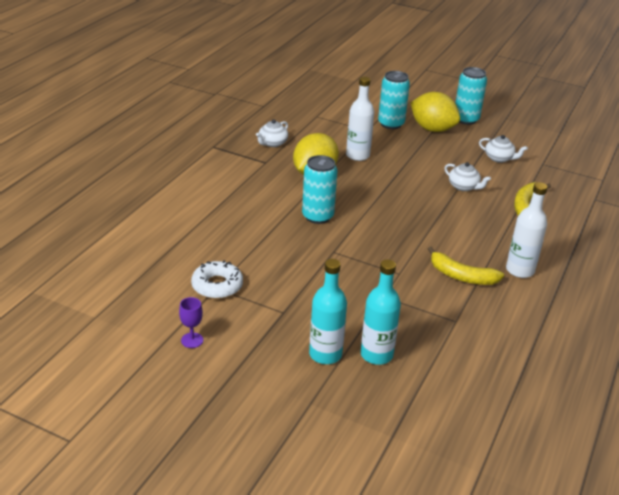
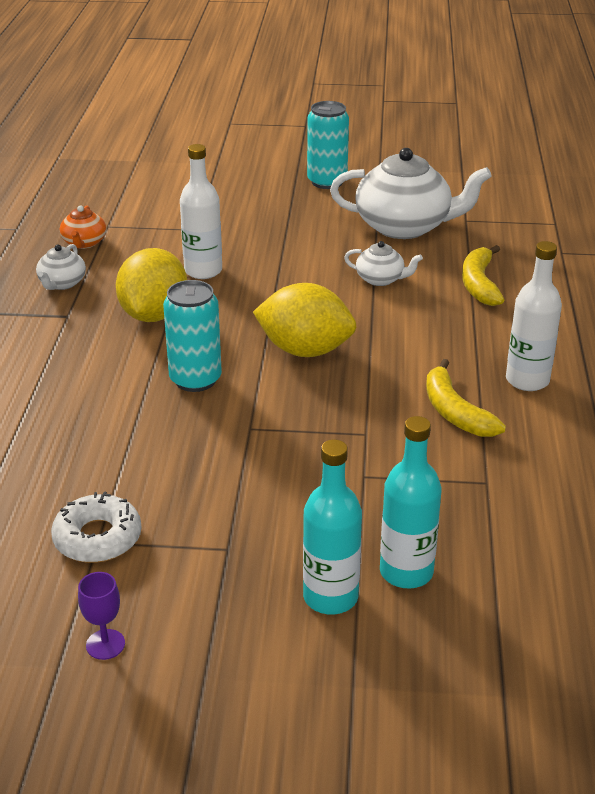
camera: 20 degrees left, 0 degrees up
(297, 123) = (84, 243): none -> orange teapot
(391, 124) = (225, 212): turquoise can -> none
(432, 129) = (288, 206): yellow lemon -> yellow lemon (305, 350)
(461, 276) = (455, 412): yellow banana -> yellow banana turned 60 degrees clockwise
(499, 158) = (404, 226): white teapot -> white teapot, size x2.11

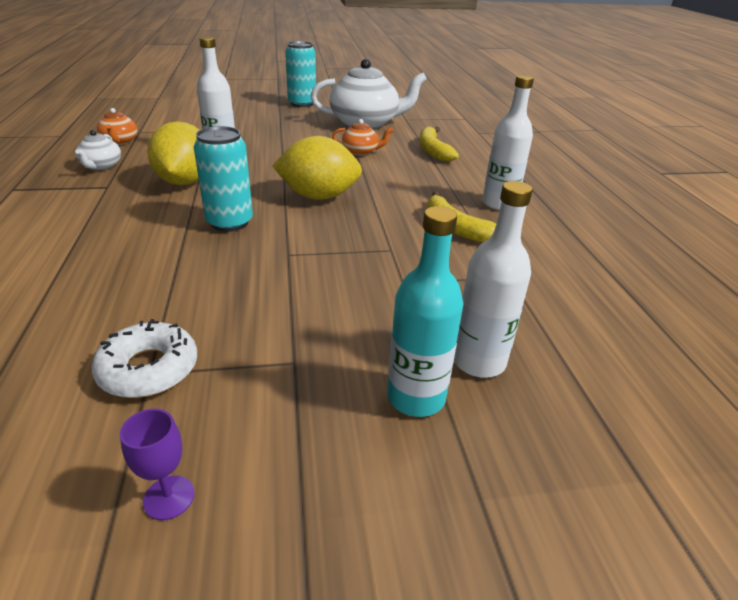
camera: 15 degrees left, 0 degrees up
(380, 279) = (361, 151): white teapot -> orange teapot
(406, 572) = (478, 361): turquoise bottle -> white bottle

